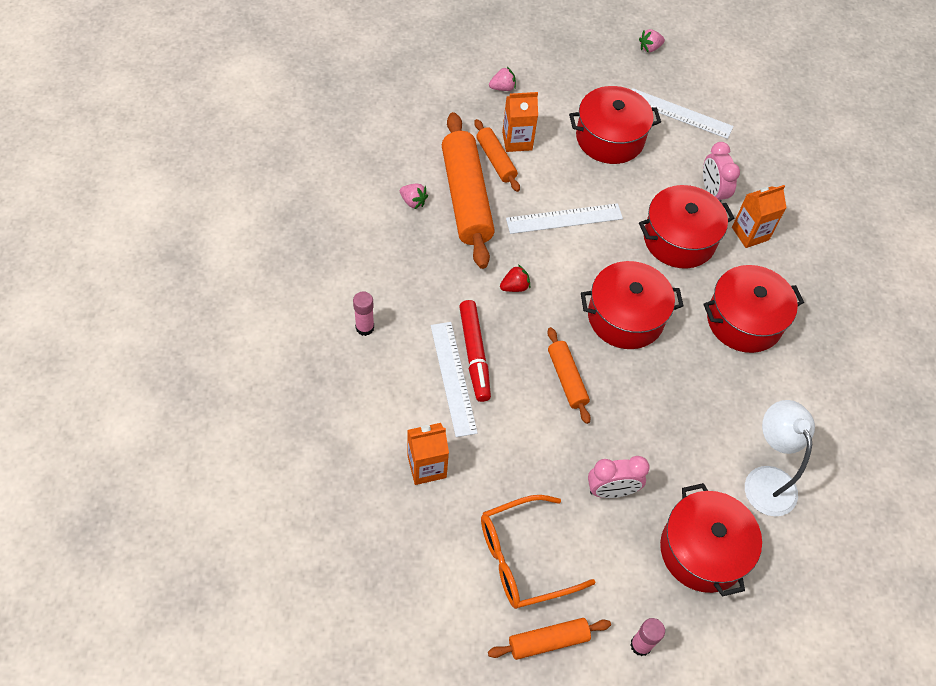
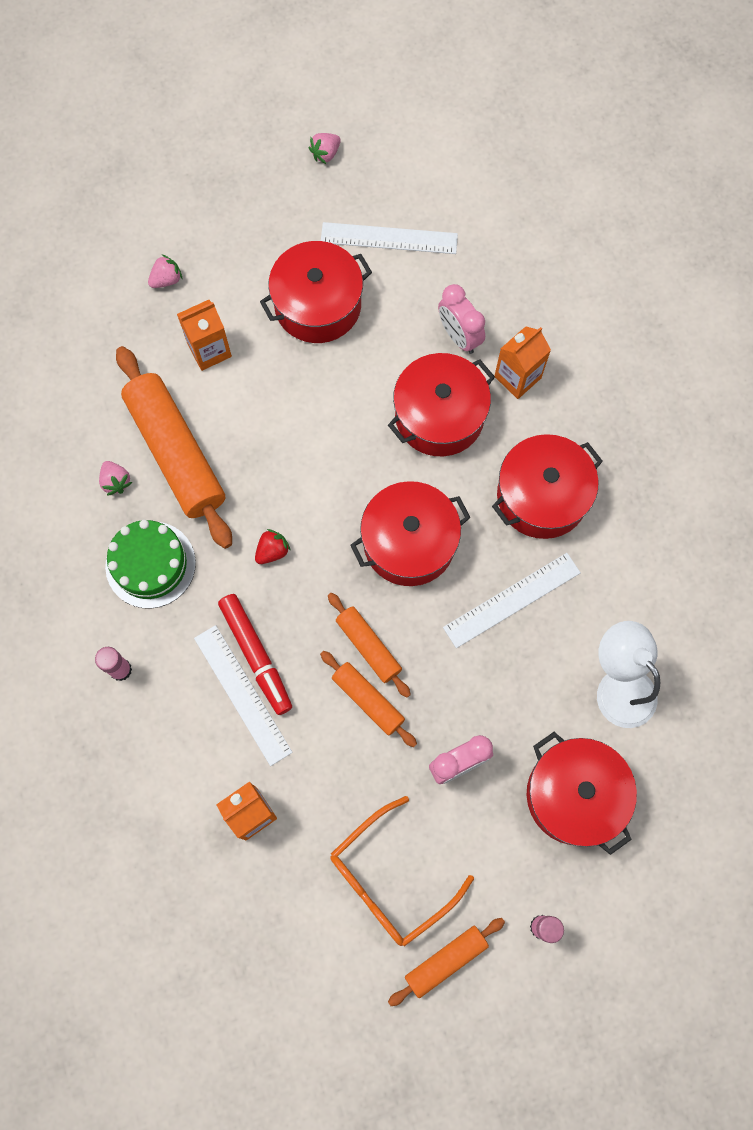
camera: 15 degrees left, 15 degrees up
(413, 202) = (116, 482): pink strawberry -> pink strawberry turned 45 degrees clockwise
(417, 264) = (150, 564): none -> green cake
(495, 160) = (193, 387): orange rolling pin -> orange rolling pin (368, 700)
(564, 219) = (299, 438): white ruler -> white ruler (512, 600)

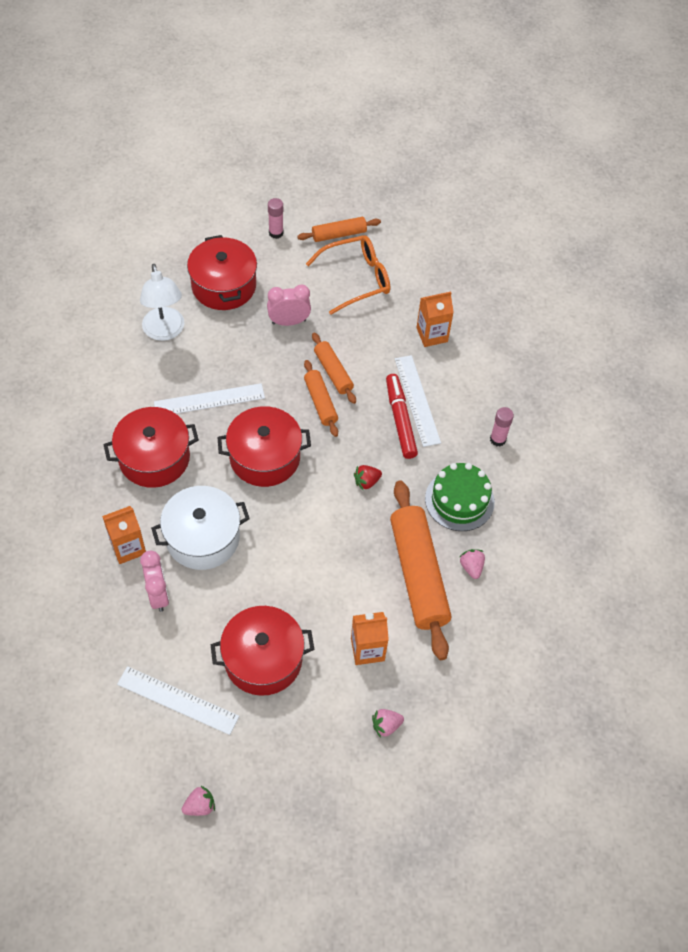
camera: 165 degrees left, 15 degrees down
(439, 415) = (202, 538): red pot -> white pot

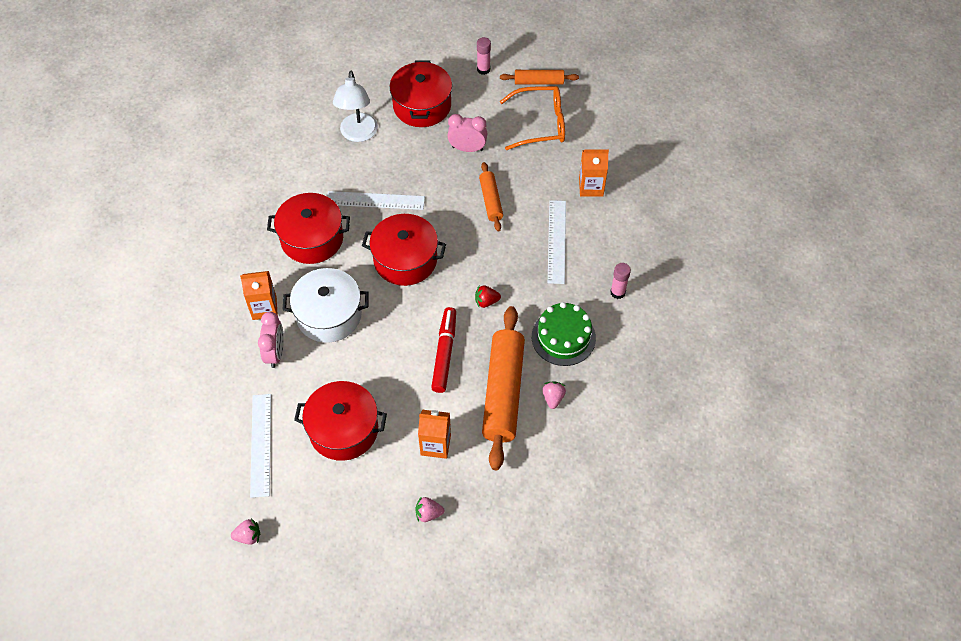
camera: 20 degrees right, 0 degrees up
(177, 700) = (261, 444): white ruler -> white ruler turned 45 degrees clockwise
(320, 402) = (470, 224): orange rolling pin -> none
(400, 420) = (535, 255): red marker -> red marker (444, 353)

